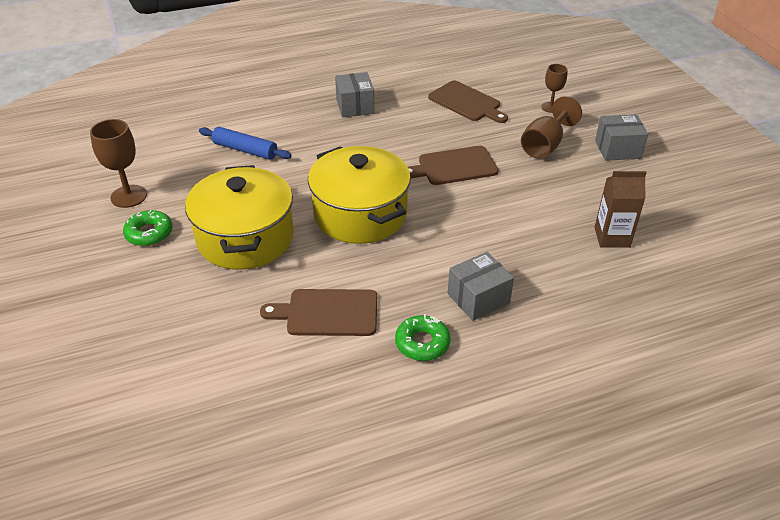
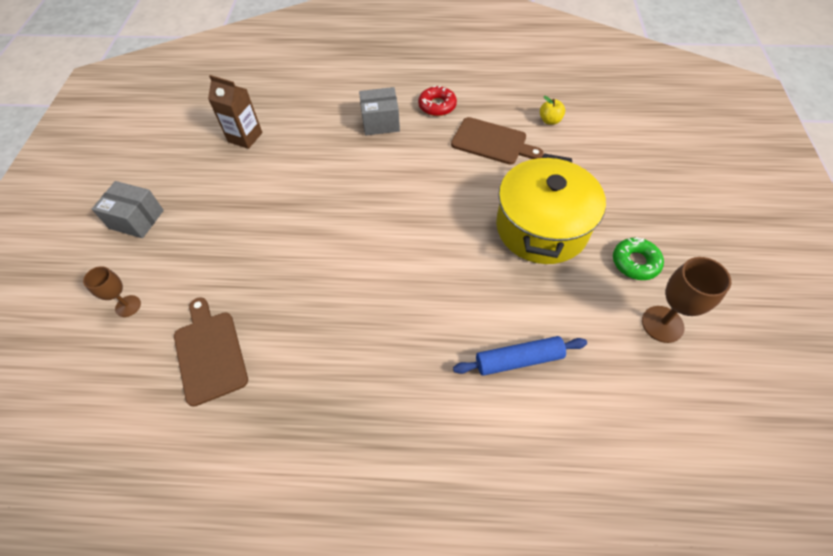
camera: 155 degrees left, 15 degrees up
(245, 150) = (518, 360): blue rolling pin -> blue rolling pin turned 60 degrees counterclockwise
(260, 366) = (550, 120): none -> yellow apple
(355, 106) = (349, 402): grey box -> none
(360, 214) = (428, 221): yellow pot -> none
(422, 343) = (437, 106): green donut -> red donut
(454, 166) = (305, 250): brown cutting board -> none
(545, 145) = (195, 248): brown goblet -> none

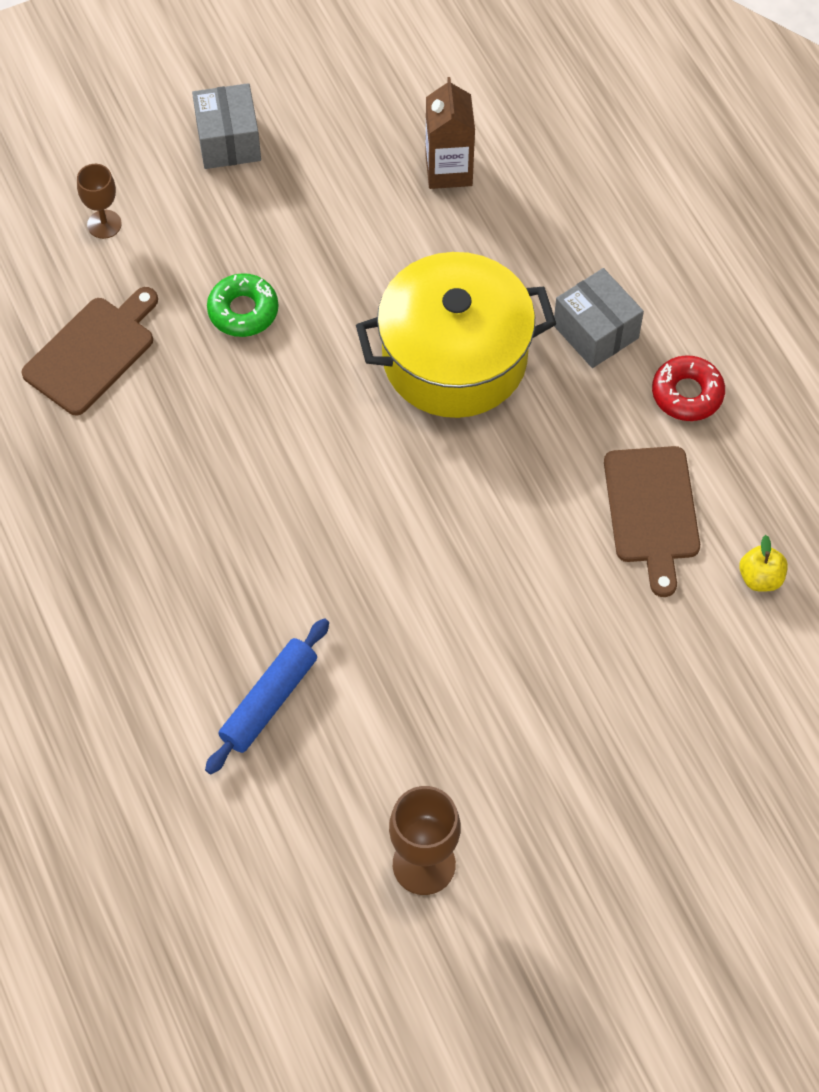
camera: 60 degrees right, 5 degrees up
(518, 360) = (269, 701): blue rolling pin -> blue rolling pin turned 75 degrees clockwise
(541, 227) = (510, 649): yellow pot -> yellow pot (454, 358)
(635, 262) = (517, 799): green donut -> green donut (243, 311)

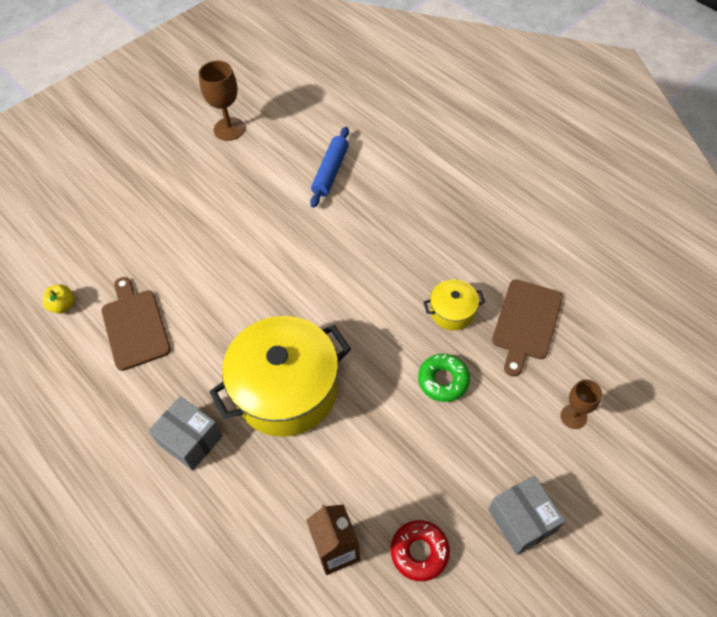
camera: 165 degrees right, 5 degrees down
(185, 397) = (452, 312): none -> yellow pot
(687, 393) = (118, 412): red donut -> red donut (419, 552)

